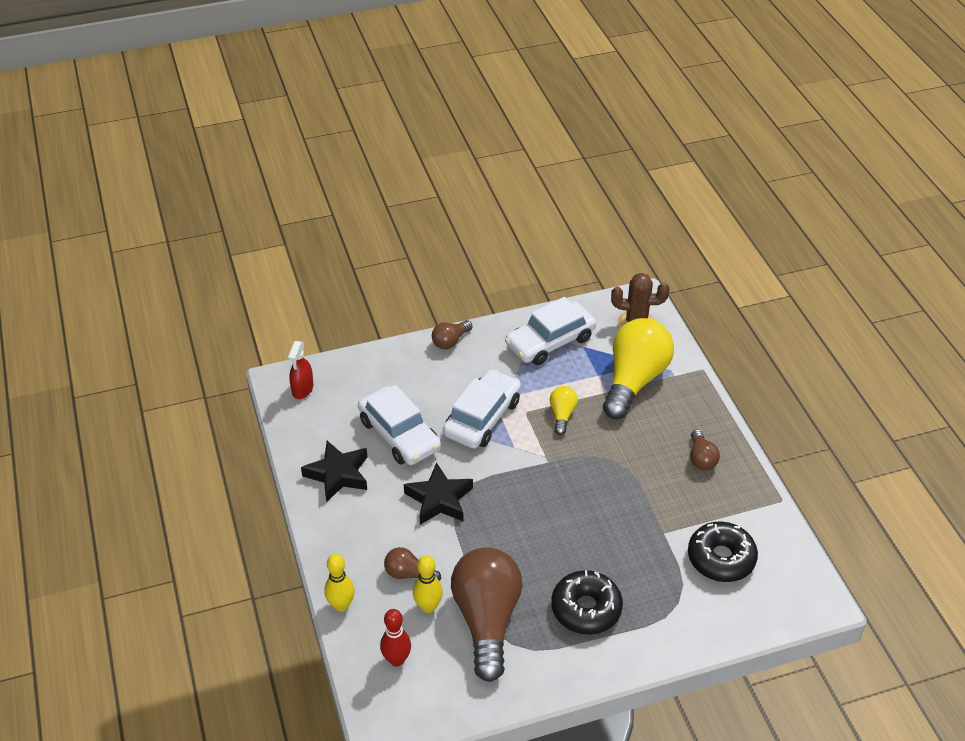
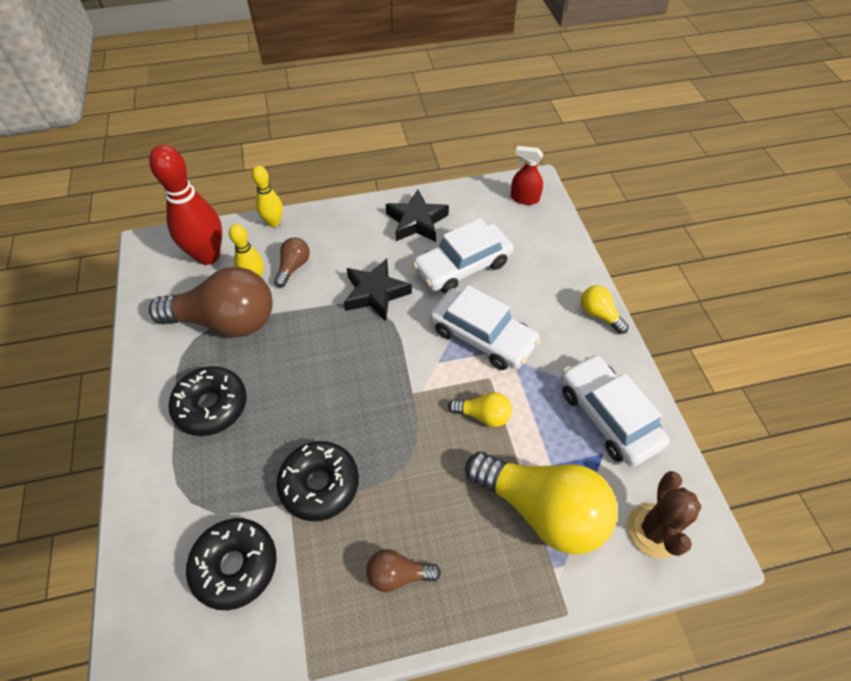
camera: 95 degrees right, 10 degrees up
(396, 660) = (208, 256): red bowling pin -> red bowling pin, size x1.81
(450, 341) = (599, 315): brown light bulb -> yellow light bulb
(644, 515) = (320, 484): none -> black donut

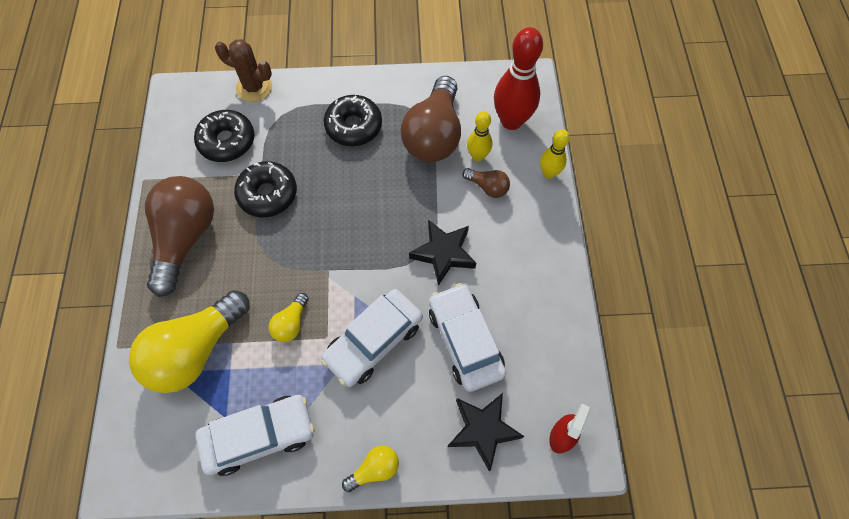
camera: 100 degrees right, 10 degrees up
(398, 574) = (185, 238): brown light bulb -> brown light bulb, size x2.20
(416, 222) = (535, 305): black star -> black star (483, 430)
(654, 530) = (148, 438): brown cactus -> brown cactus (254, 87)

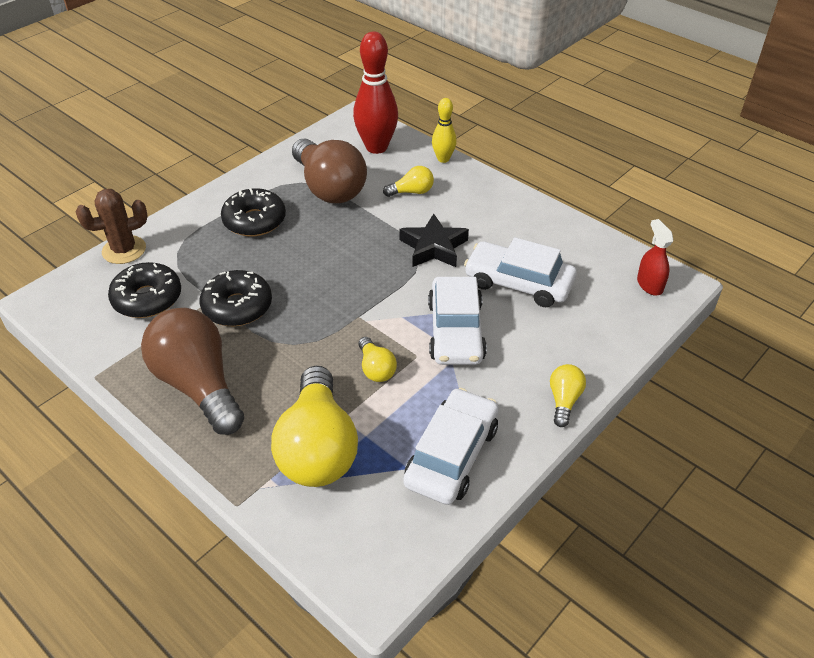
camera: 45 degrees left, 20 degrees down
(477, 156) = (380, 180): yellow bowling pin -> none
(483, 430) = (600, 320): black star -> none
(487, 187) = (412, 192): brown light bulb -> yellow light bulb

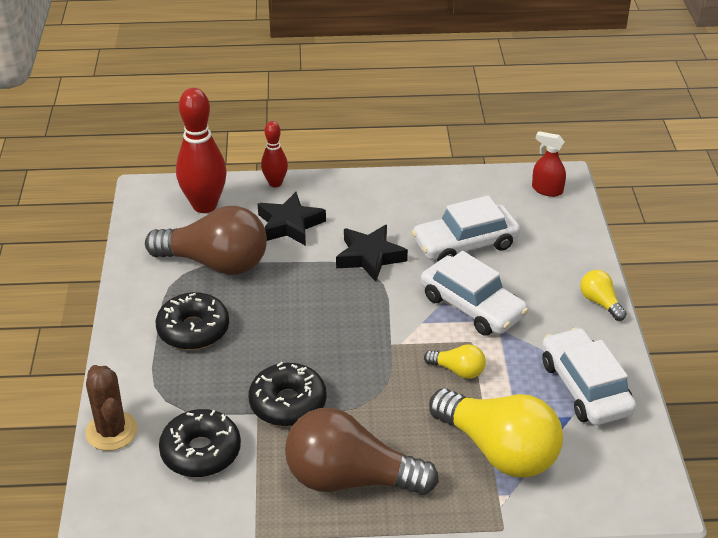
camera: 45 degrees left, 5 degrees down
(124, 250) = (111, 431): brown cactus -> brown cactus turned 45 degrees counterclockwise
(412, 192) = (290, 225): yellow light bulb -> black star
(443, 159) = (275, 183): yellow bowling pin -> red bowling pin

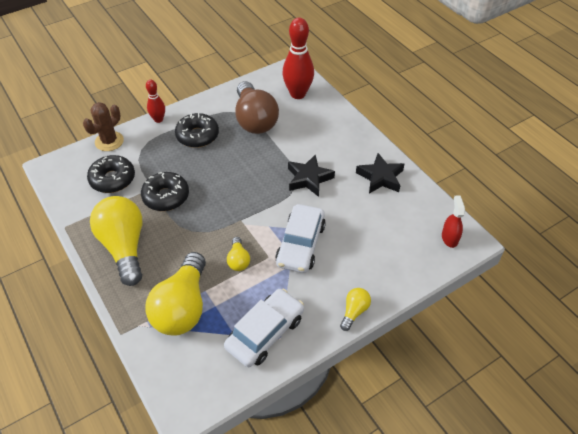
camera: 60 degrees right, 10 degrees up
(275, 183) = (340, 111): red bowling pin -> red bowling pin (158, 119)
(290, 225) = (309, 133): black star -> black star (380, 177)
(350, 479) = (124, 247): brown light bulb -> yellow light bulb
(465, 244) = (357, 217): white car -> none

